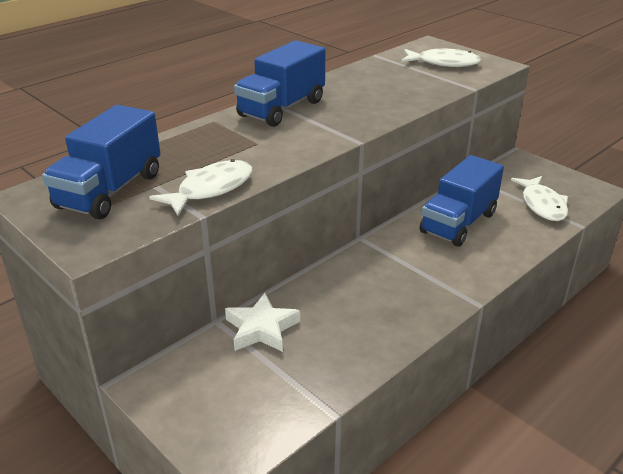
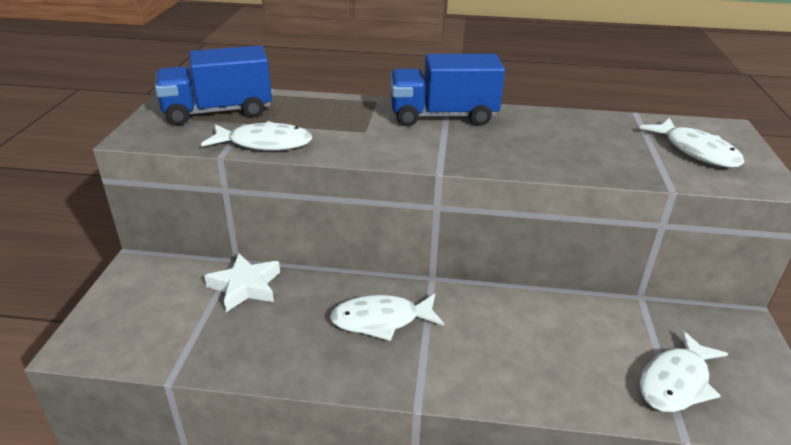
camera: 50 degrees right, 0 degrees up
(380, 280) = (381, 320): none -> white fish
(458, 223) = (542, 330): blue truck -> none

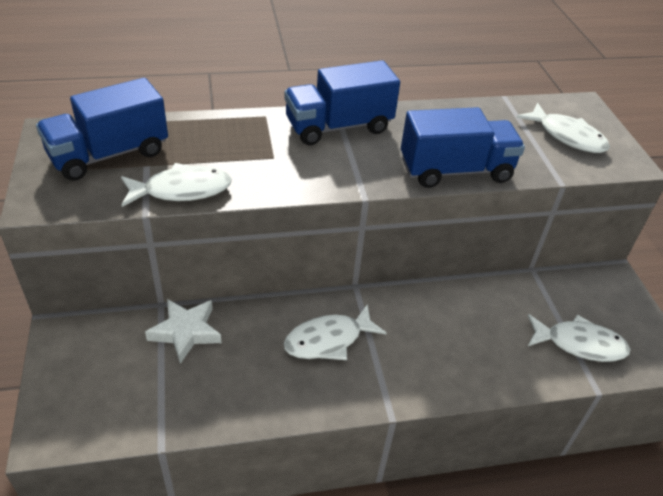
camera: 20 degrees left, 10 degrees up
(550, 163) = (455, 170): none -> blue truck
(676, 382) = (579, 344): white fish -> white fish turned 105 degrees counterclockwise

